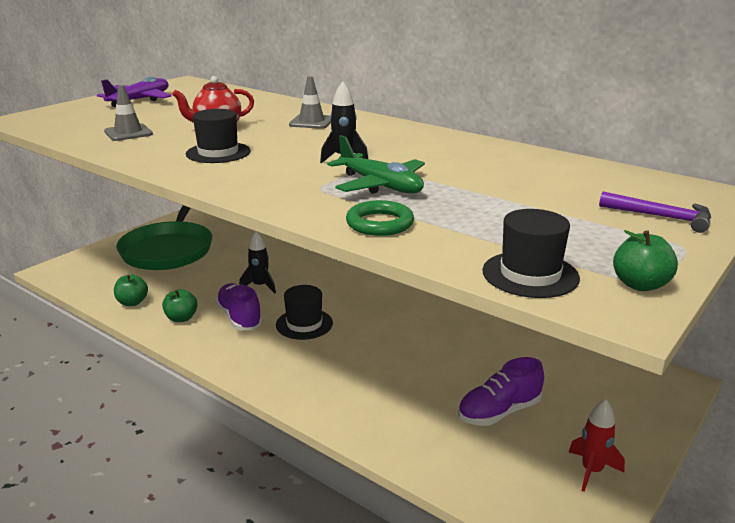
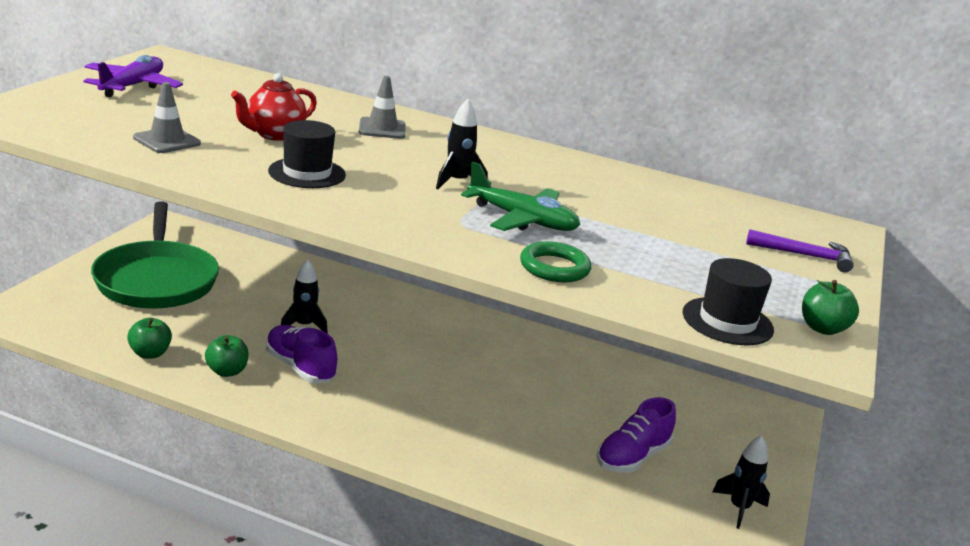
camera: 20 degrees left, 0 degrees up
(304, 324) = (381, 371): black hat -> none
(591, 471) = (739, 508): red rocket -> black rocket

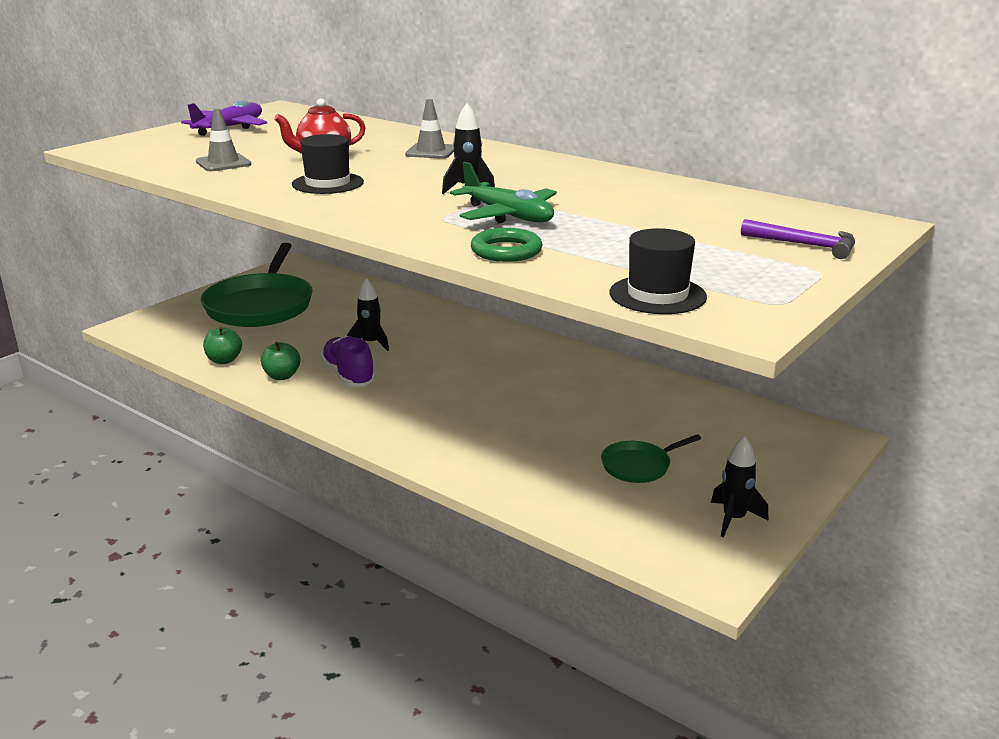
camera: 20 degrees right, 0 degrees up
(632, 457) = (639, 466): purple shoe -> green pan
(822, 328) = (766, 303): green apple -> none

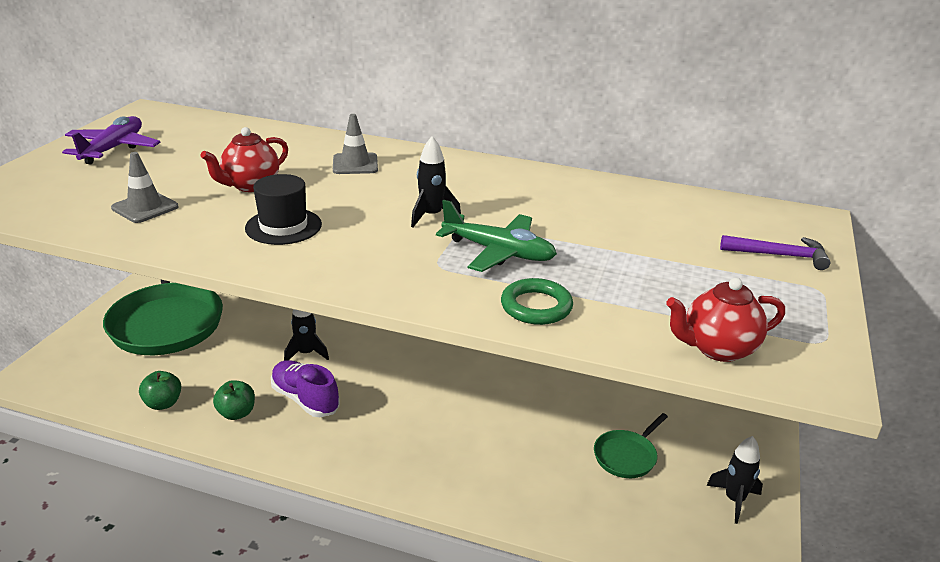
camera: 20 degrees left, 5 degrees up
(657, 295) = (717, 349): black hat -> red teapot

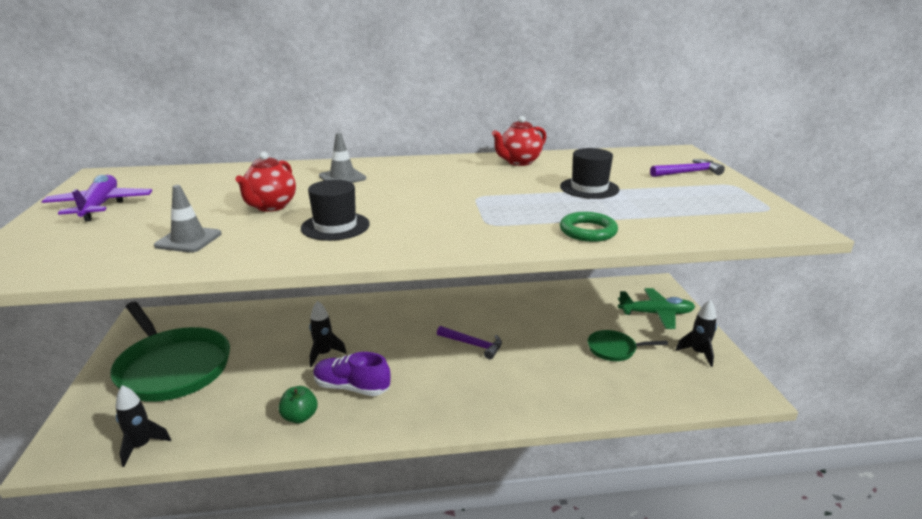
camera: 25 degrees left, 5 degrees down
(163, 403) = (223, 432): green apple -> none
(431, 216) = (444, 196): black rocket -> black rocket (141, 446)
(464, 394) = (473, 345): none -> purple hammer
(498, 252) = (520, 207): green plane -> green plane (656, 314)
(613, 246) = (589, 188): none -> black hat
(626, 456) = (614, 349): green pan -> green pan turned 75 degrees clockwise
(717, 349) = (723, 226): red teapot -> red teapot (519, 162)

